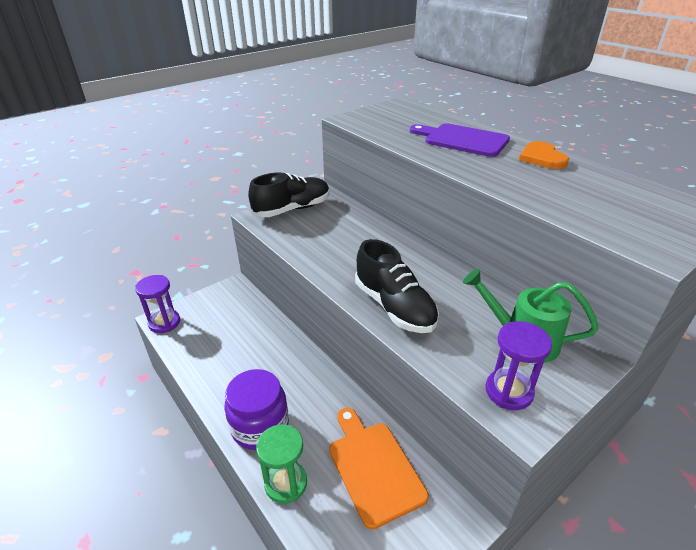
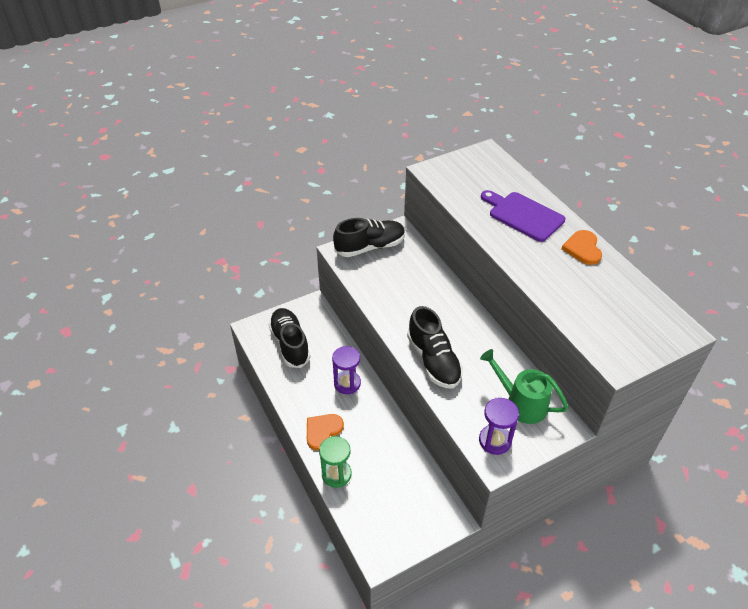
camera: 10 degrees right, 10 degrees up
(164, 323) = (254, 332): purple hourglass -> purple hourglass (347, 383)
(210, 329) = (290, 344): none -> black shoe
(260, 426) = (323, 431): purple jar -> orange heart
(373, 467) = (399, 474): orange cutting board -> none

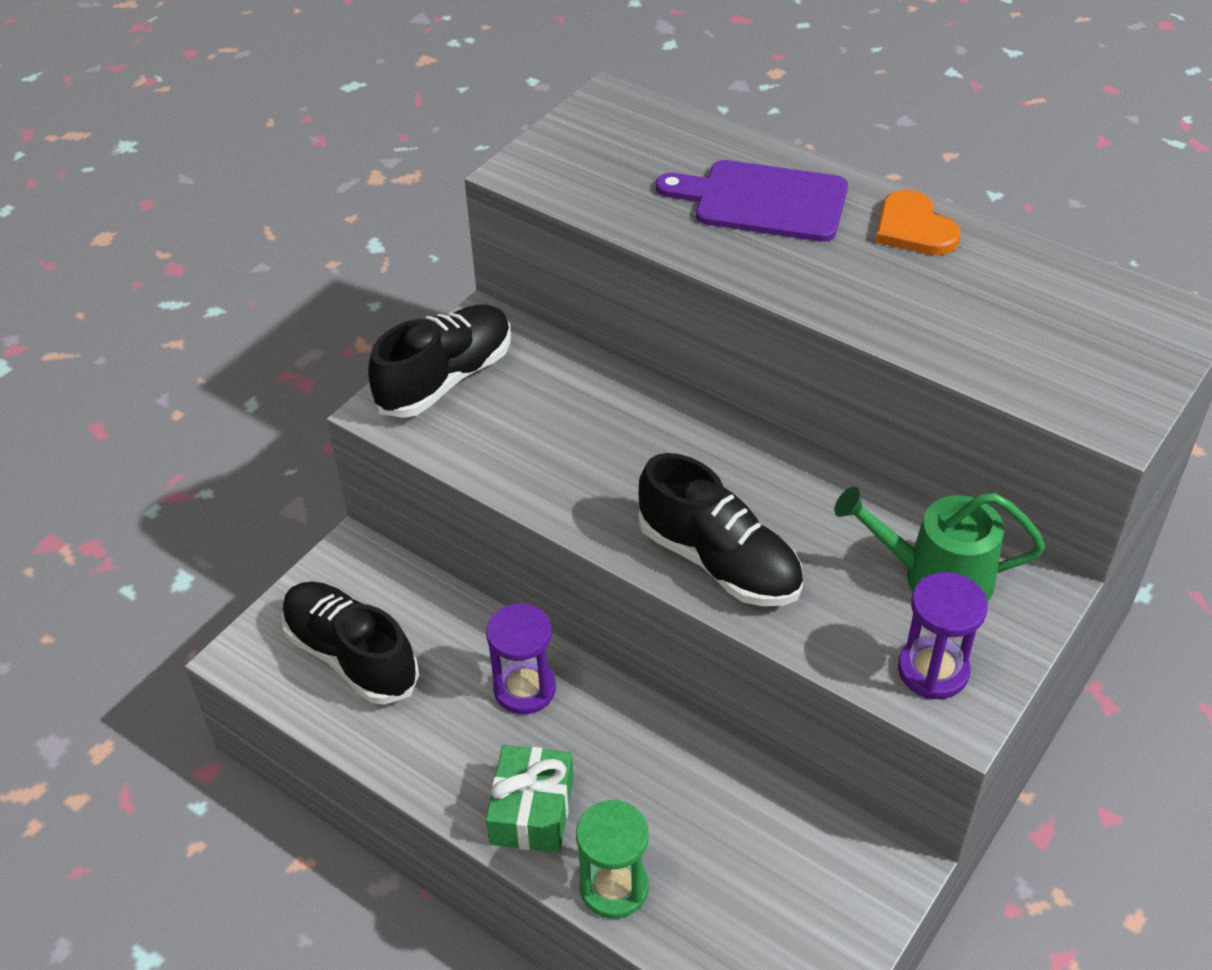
camera: 25 degrees left, 0 degrees up
(323, 431) = (532, 810): orange heart -> green gift

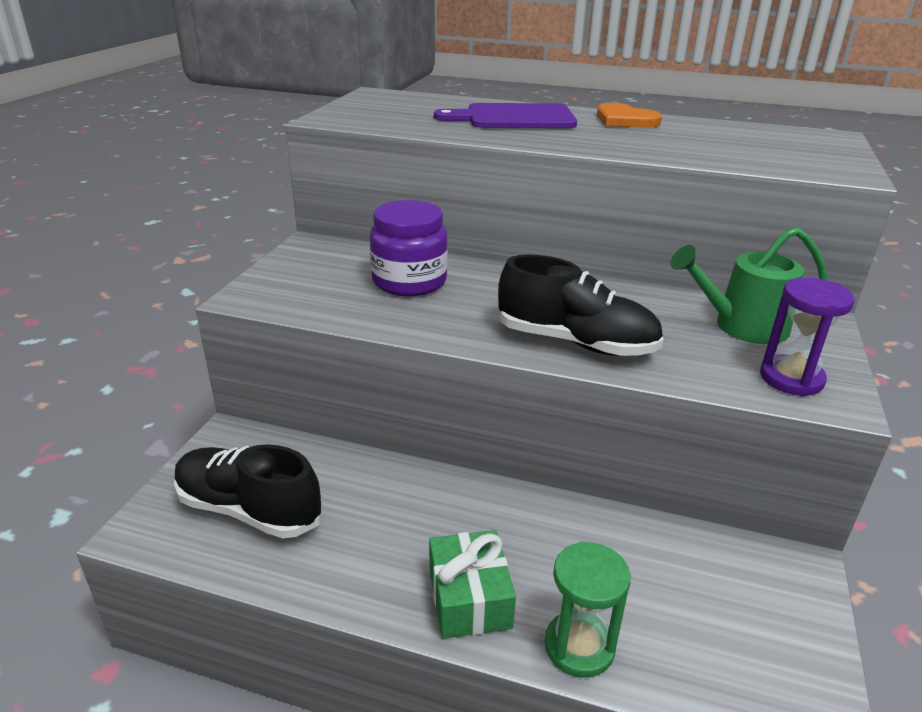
camera: 20 degrees left, 15 degrees down
(445, 379) = (293, 274): black shoe -> none
(524, 689) = (419, 502): purple hourglass -> none
(575, 418) = (409, 282): none -> purple jar

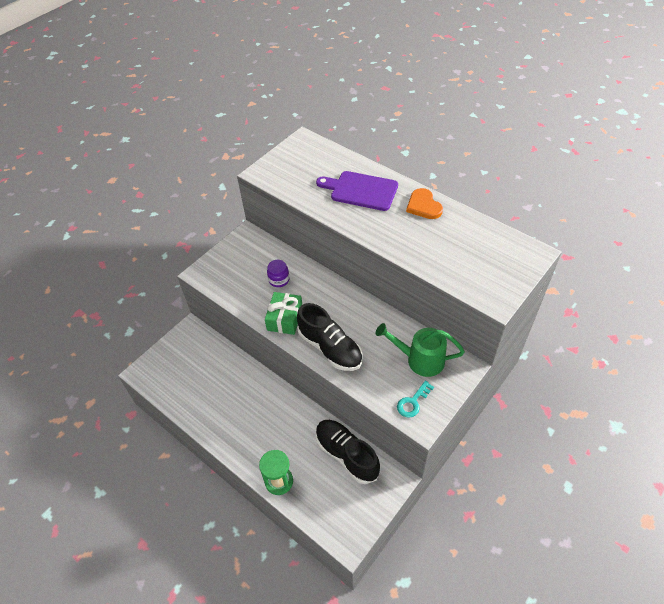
camera: 25 degrees right, 20 degrees up
(249, 510) = (185, 374): black shoe -> black shoe (346, 455)
(409, 282) = (279, 280): purple jar -> purple jar, size x0.55
(469, 598) = (250, 446): green gift -> green gift (285, 318)
(791, 378) = (413, 402): purple hourglass -> turquoise key

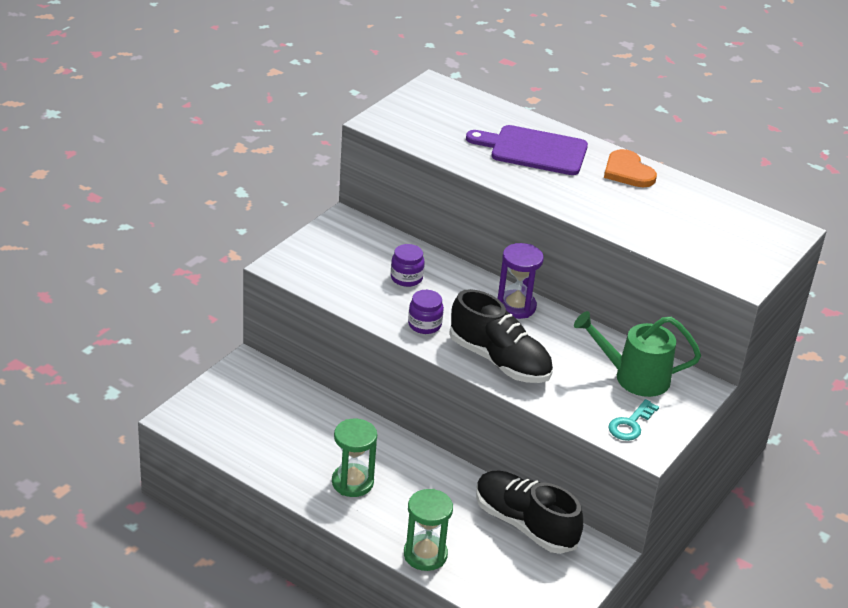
camera: 10 degrees left, 15 degrees down
(241, 422) = (352, 482): none -> green hourglass
(285, 318) = (424, 325): green gift -> purple jar
(347, 301) = (516, 306): none -> purple hourglass

